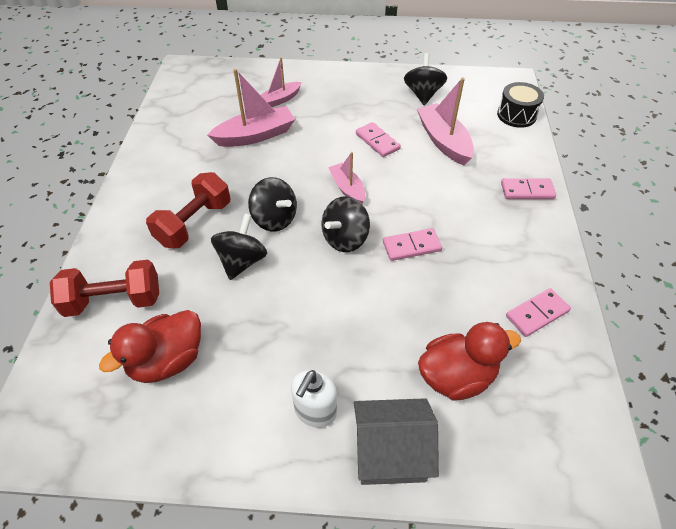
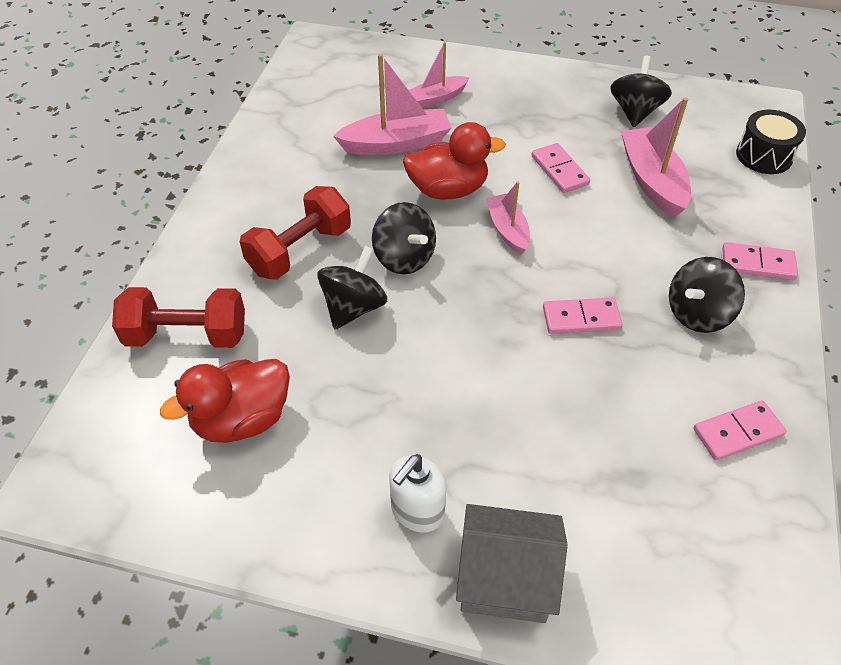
camera: 10 degrees right, 0 degrees up
(345, 239) = (493, 296): black spinning top -> black spinning top (697, 314)
(456, 376) = (611, 497): red duck -> red duck (448, 190)

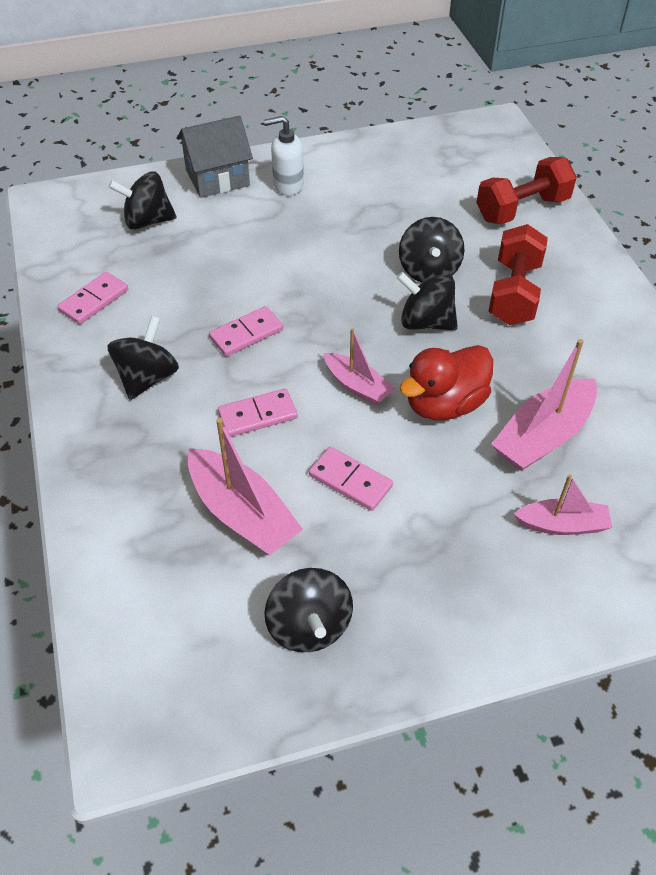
camera: 150 degrees right, 0 degrees up
(242, 419) = (432, 184): red duck -> none
(417, 511) = (288, 185): white soap dispenser -> white soap dispenser turned 105 degrees counterclockwise
(436, 98) = (562, 525): pink boat -> pink boat turned 60 degrees clockwise
(637, 537) = (147, 221): none -> black spinning top
(757, 264) = (100, 453): pink domino -> pink domino (258, 415)
(764, 156) = (116, 622): black drum -> none

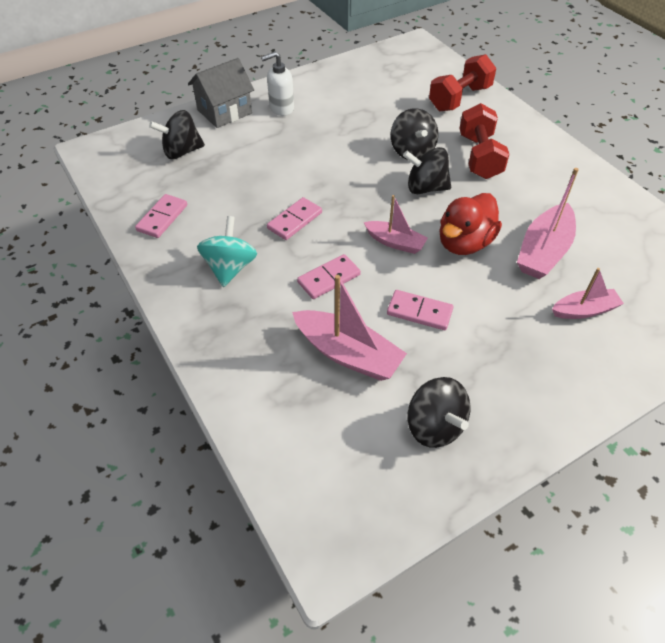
camera: 15 degrees left, 0 degrees up
(147, 378) = (230, 268): black spinning top -> turquoise spinning top

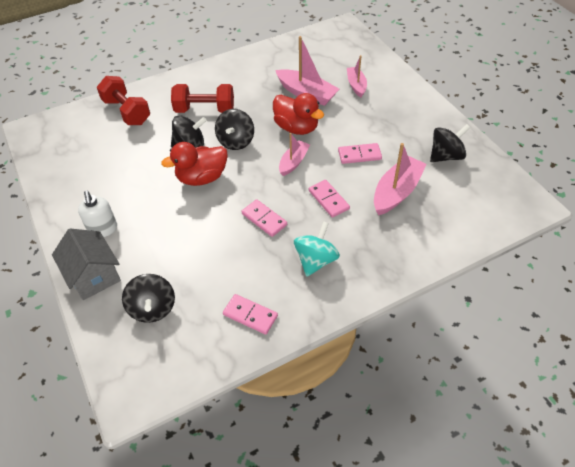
camera: 85 degrees left, 0 degrees up
(230, 268) = (316, 260): turquoise spinning top -> turquoise spinning top turned 105 degrees clockwise
(358, 166) = (202, 178): none -> red duck
(419, 312) = (359, 155): pink domino -> pink domino turned 60 degrees clockwise

